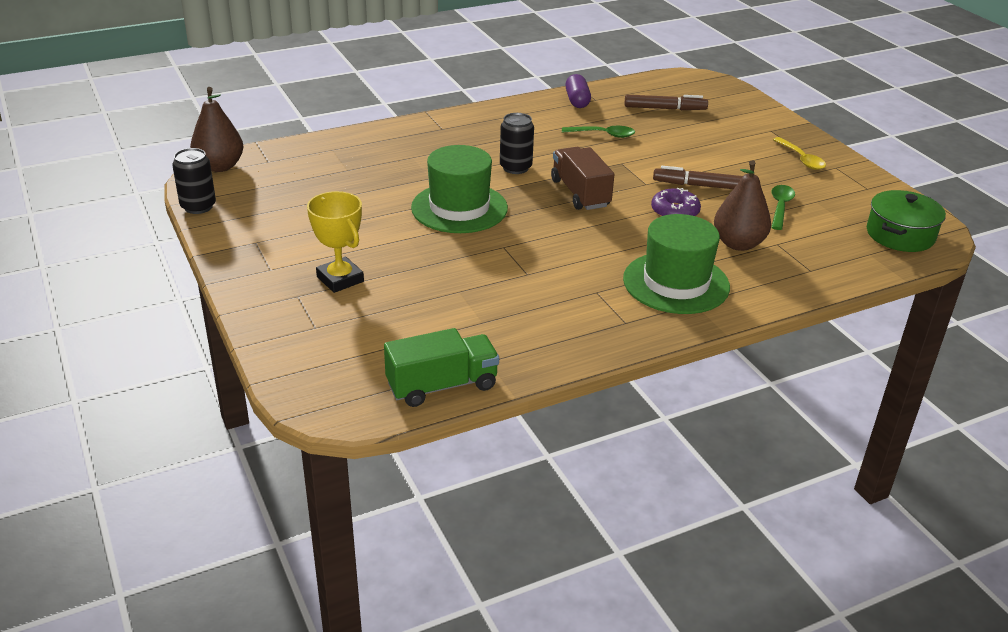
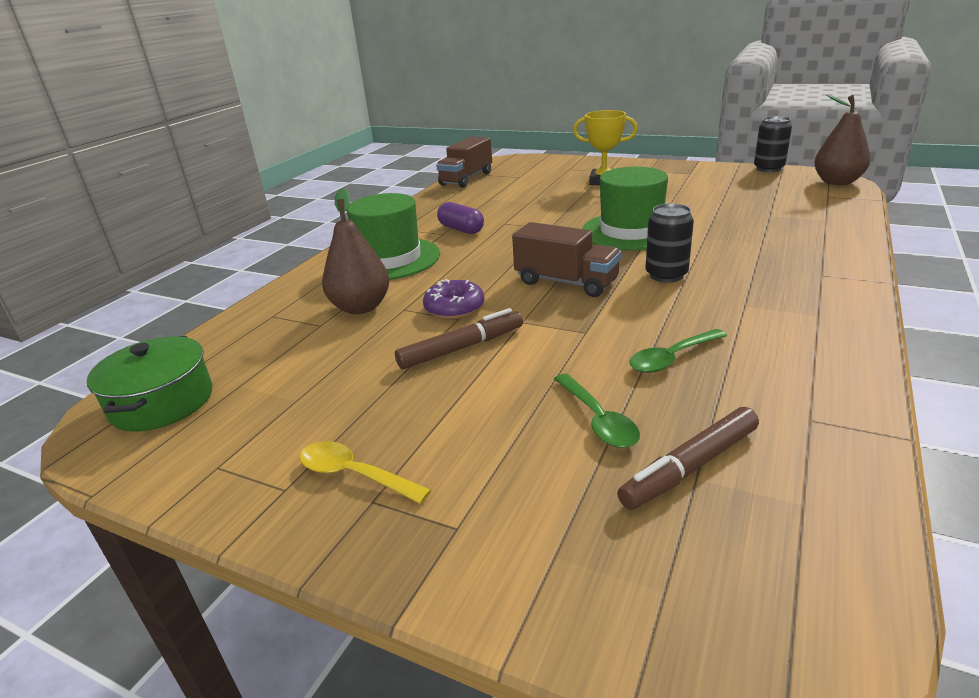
camera: 145 degrees right, 5 degrees down
(442, 386) = (466, 179): green truck -> brown truck
(577, 101) = (821, 398): purple capsule -> purple capsule (461, 229)
(780, 207) = (340, 367): green spoon -> green spoon (598, 419)

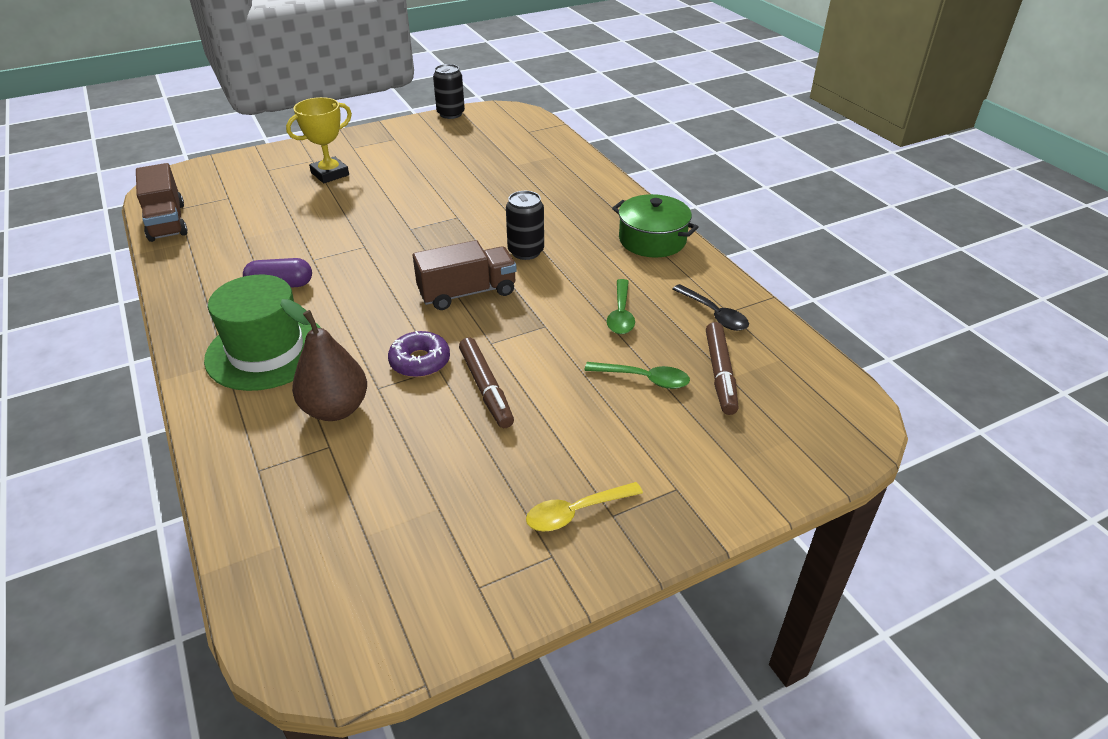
camera: 55 degrees left, 10 degrees up
(162, 402) = (323, 598): green pot -> green pot (652, 240)
(462, 348) = (486, 388): brown marker -> brown marker turned 150 degrees clockwise
(631, 231) = (440, 221): green hat -> none
(784, 412) = (714, 314): none -> black spoon
(837, 182) = (517, 114): brown pear -> none

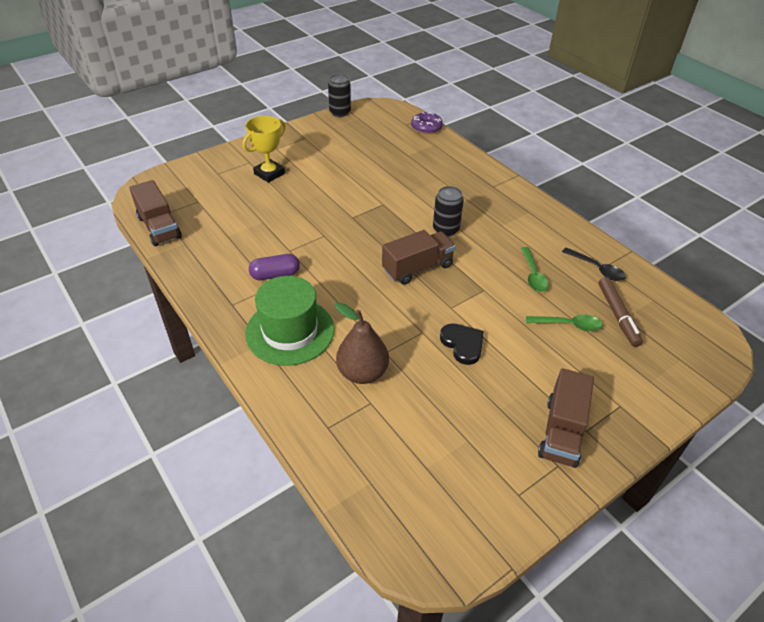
camera: 10 degrees left, 5 degrees up
(420, 361) = (407, 328): purple donut -> purple donut (426, 127)
(486, 388) = (462, 344): brown marker -> black heart
(576, 512) = (561, 431): yellow spoon -> brown truck
(652, 240) = (532, 212): green pot -> none

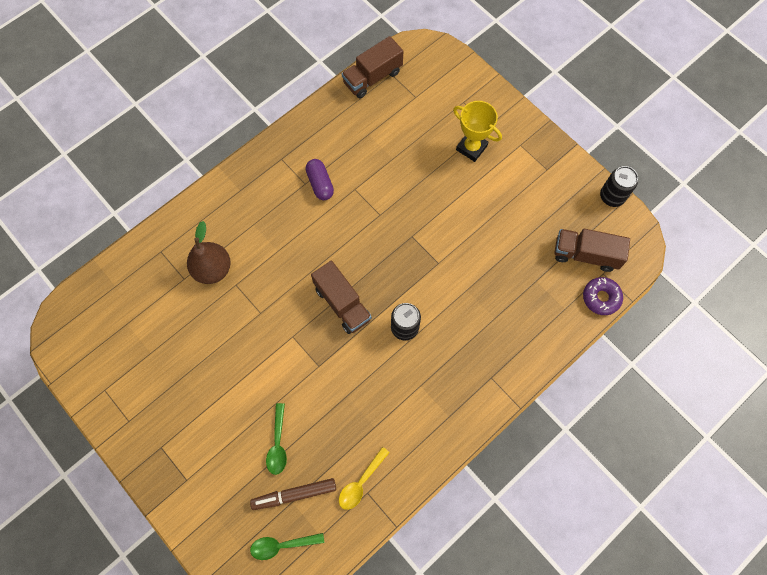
camera: 85 degrees right, 25 degrees up
(290, 331) = (254, 208): green hat -> none
(462, 344) = (248, 347): black heart -> none
(533, 275) = (344, 415): green spoon -> green spoon (282, 545)
(561, 431) = (159, 426): brown truck -> brown truck (585, 254)
(597, 269) = (361, 482): black spoon -> yellow spoon

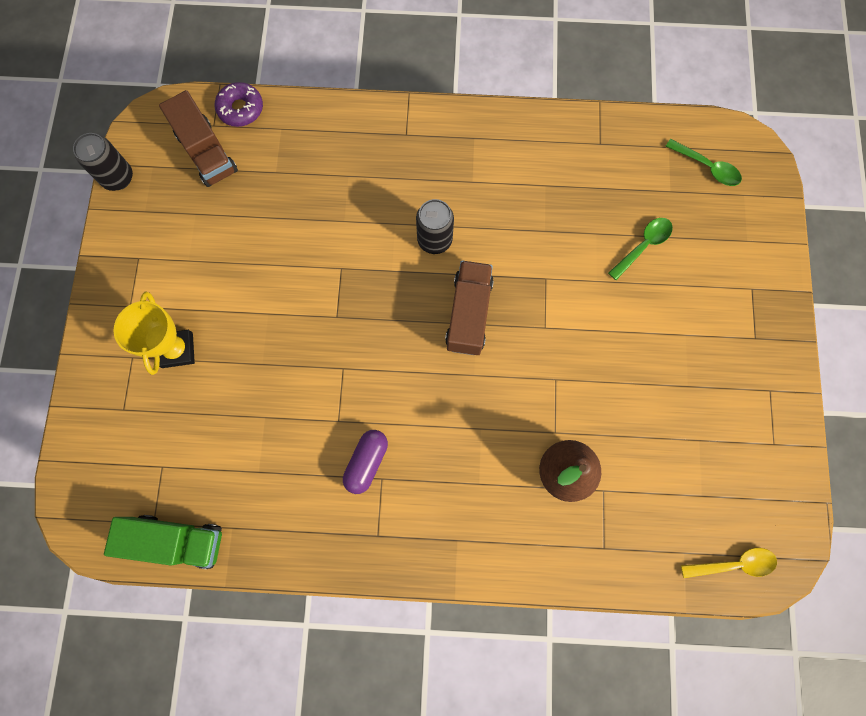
camera: 135 degrees left, 5 degrees up
(294, 494) = (664, 194): brown marker -> none
(361, 482) = (598, 155): yellow spoon -> yellow spoon (733, 564)
(372, 77) = (177, 540): brown truck -> green truck

